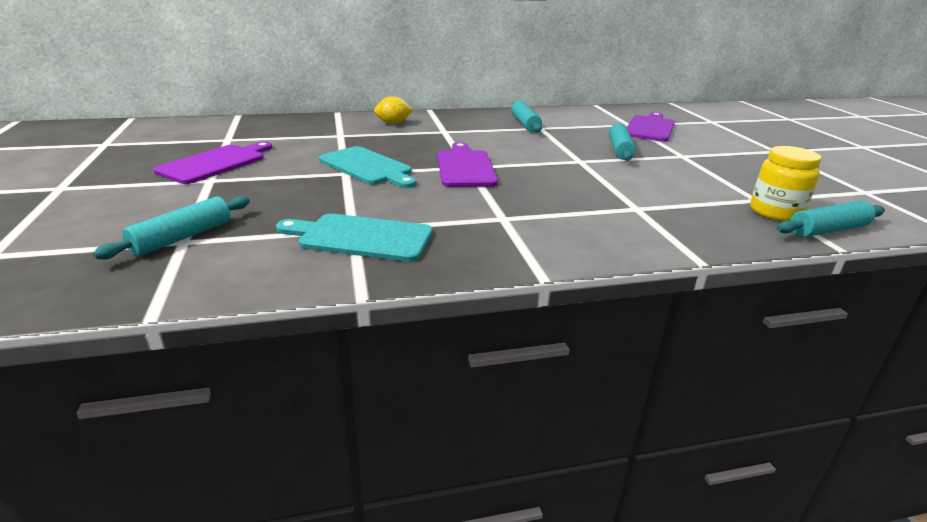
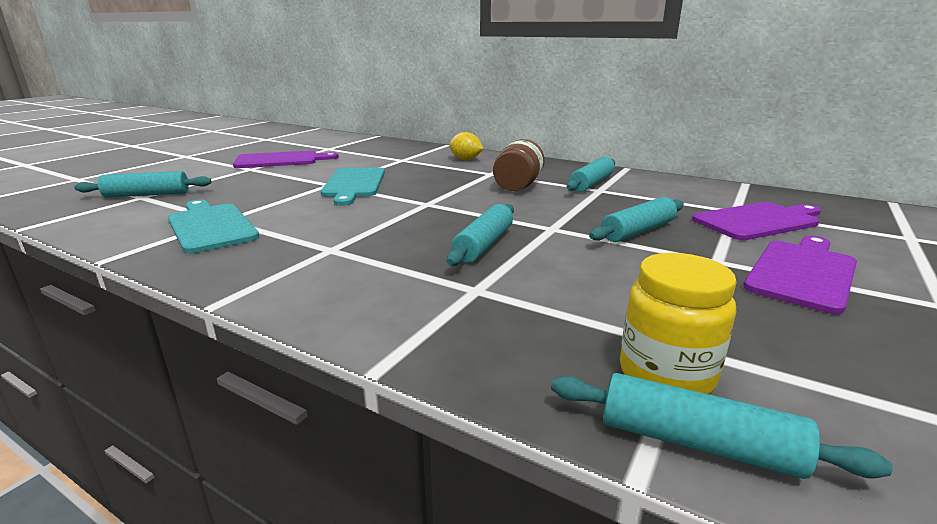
camera: 45 degrees right, 5 degrees down
(465, 167) = (423, 203): purple cutting board -> purple cutting board (802, 272)
(488, 137) = (517, 186): none -> brown jar
(575, 182) = (484, 244): none -> turquoise rolling pin

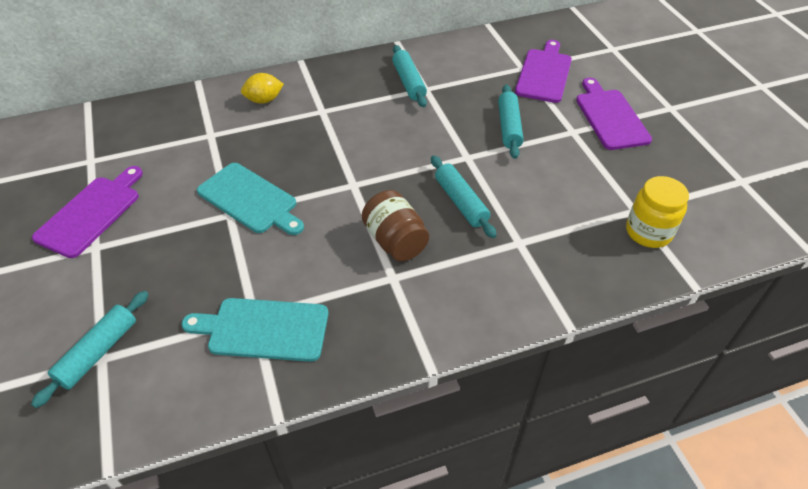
camera: 50 degrees left, 25 degrees up
(517, 186) = (370, 118): brown jar -> brown jar (395, 241)
(697, 442) = (691, 257): turquoise rolling pin -> none

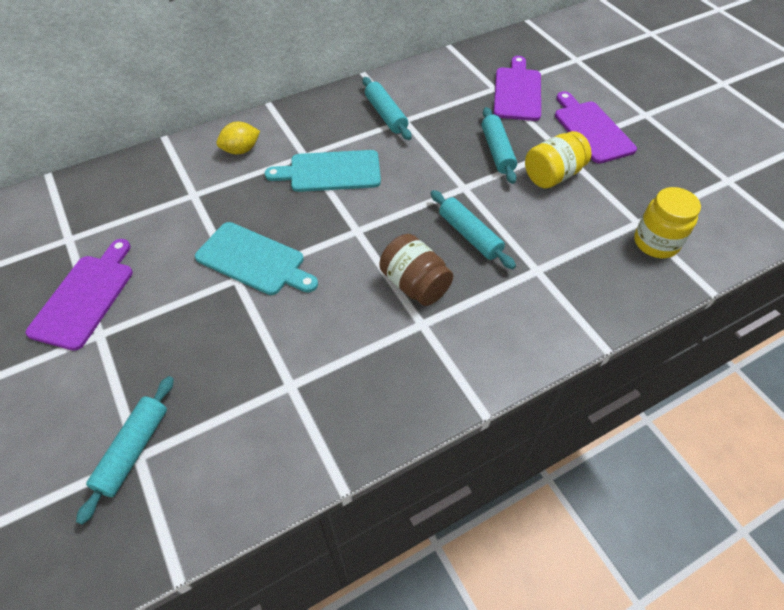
camera: 10 degrees left, 5 degrees up
(263, 329) = (304, 398): turquoise cutting board -> turquoise cutting board (330, 171)
(559, 156) = (552, 175): none -> yellow jar

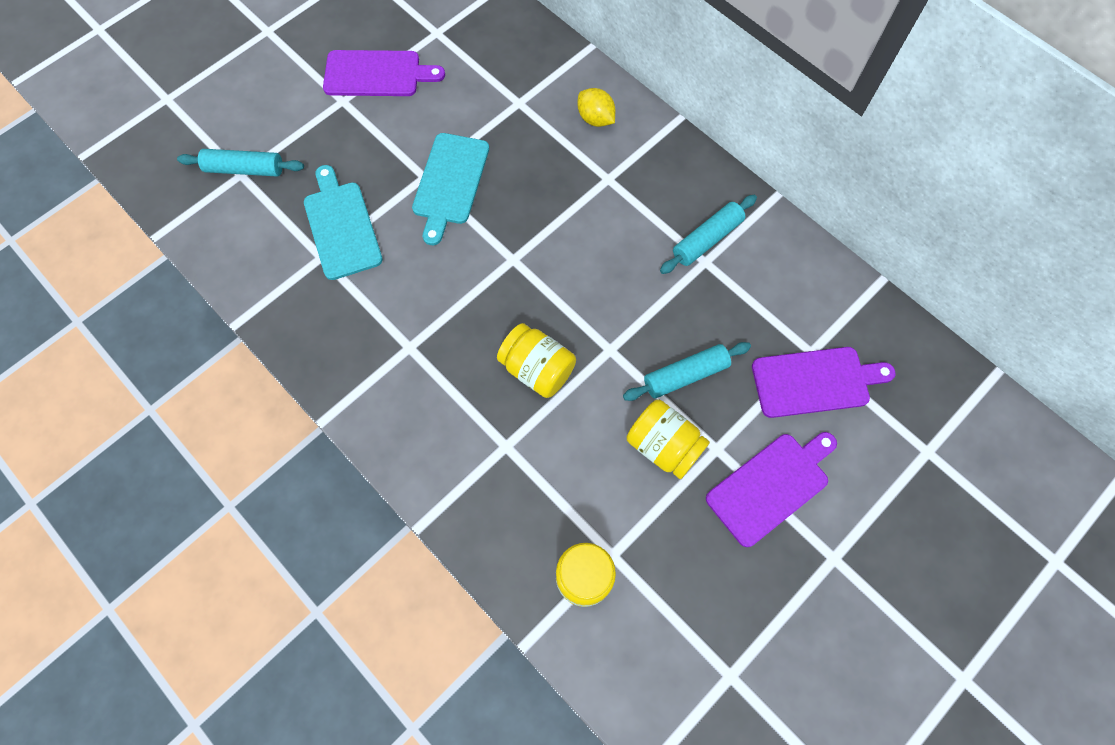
camera: 75 degrees right, 15 degrees up
(330, 171) = (591, 210): turquoise cutting board -> turquoise cutting board (341, 226)
(415, 284) = (455, 330): brown jar -> none
(470, 235) = (537, 369): turquoise rolling pin -> yellow jar

